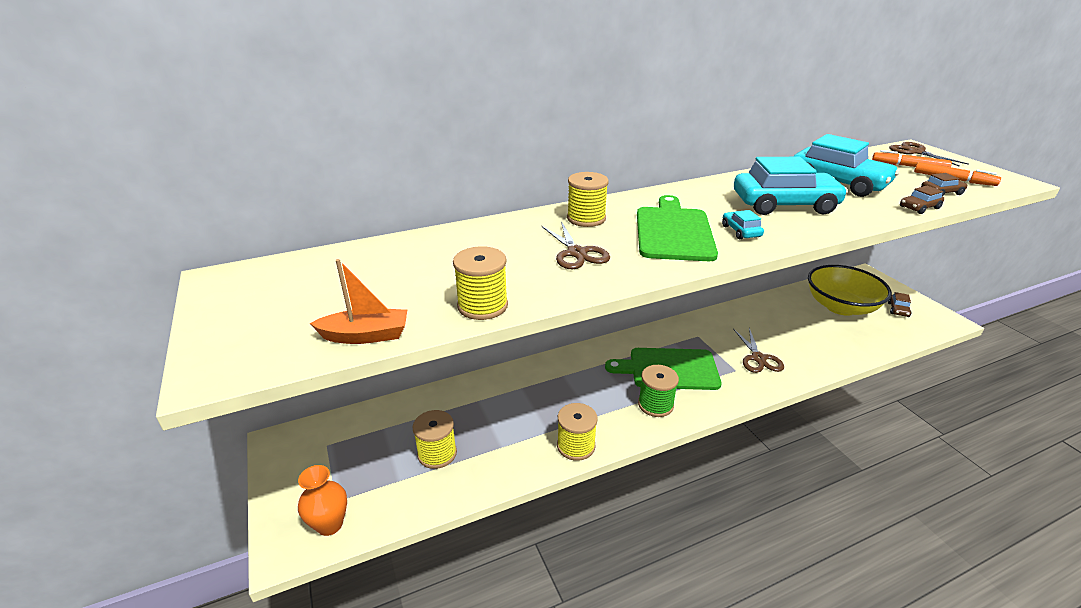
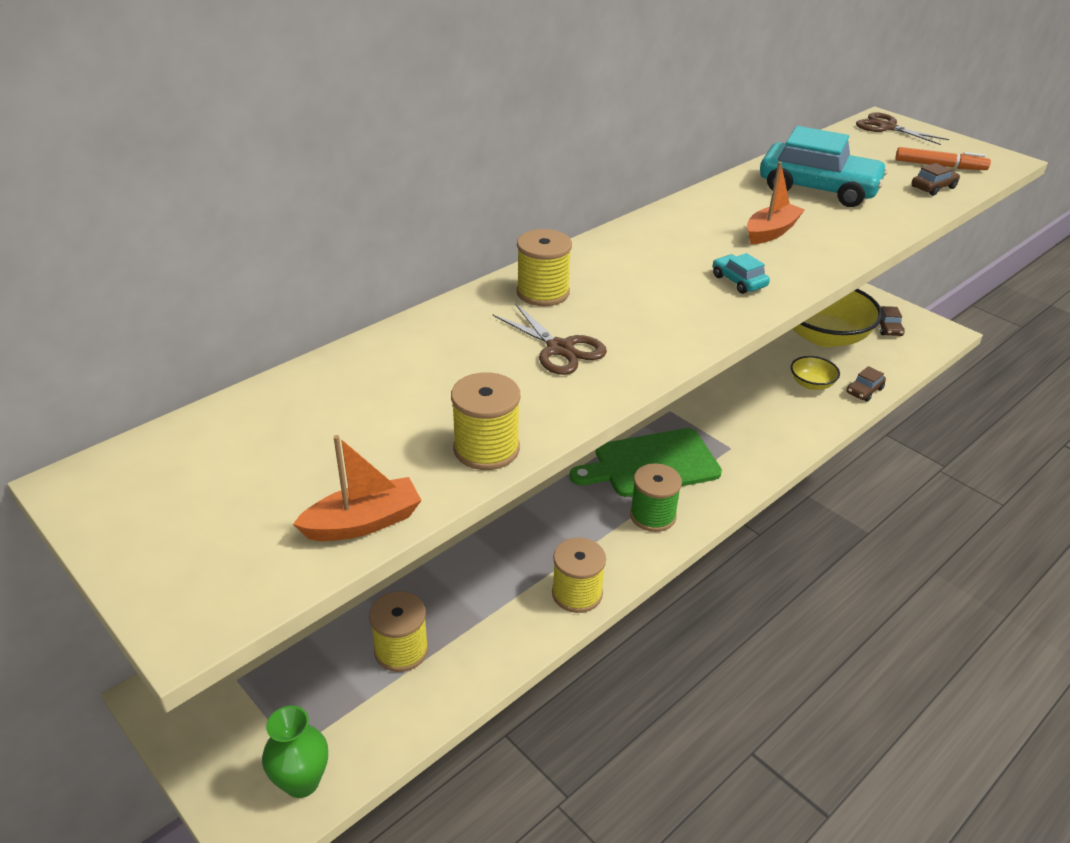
camera: 20 degrees left, 5 degrees up
(330, 524) = (302, 781): orange vase -> green vase
(673, 231) = (661, 295): green cutting board -> none
(758, 358) = (752, 426): brown scissors -> none
(784, 204) = (771, 232): turquoise car -> orange boat
(818, 338) = (811, 384): none -> yellow bowl
(909, 166) = (887, 151): orange marker -> none
(919, 207) = (917, 214): brown car -> brown car (864, 391)

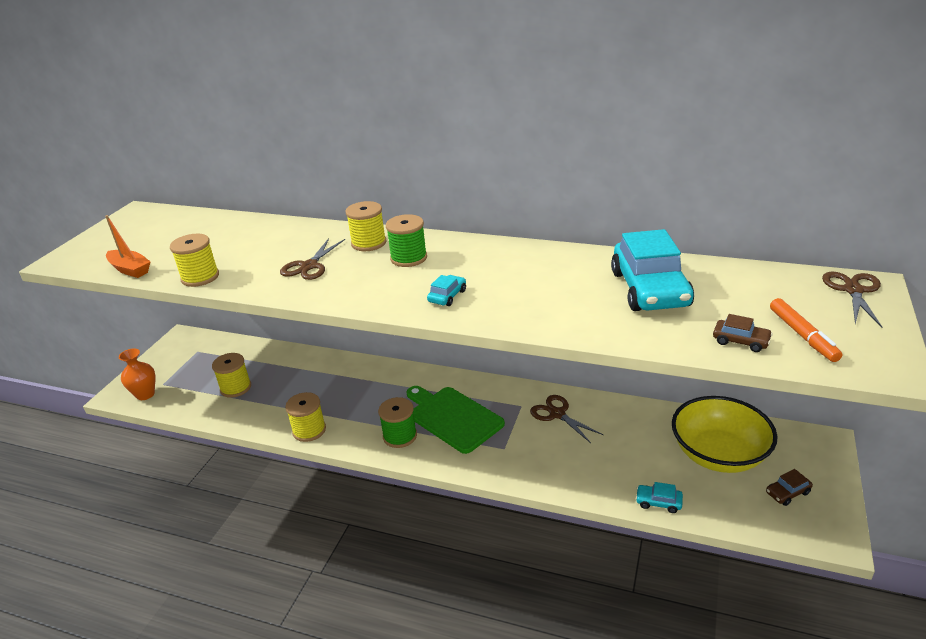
camera: 65 degrees right, 5 degrees down
(302, 781) = (145, 394): green vase -> orange vase
(618, 278) = (408, 258): none -> green spool
(702, 394) = (557, 414): none -> brown scissors
(771, 232) = (540, 289): orange boat -> none
(811, 384) = (633, 467): yellow bowl -> none
(864, 391) = (658, 502): brown car -> turquoise car

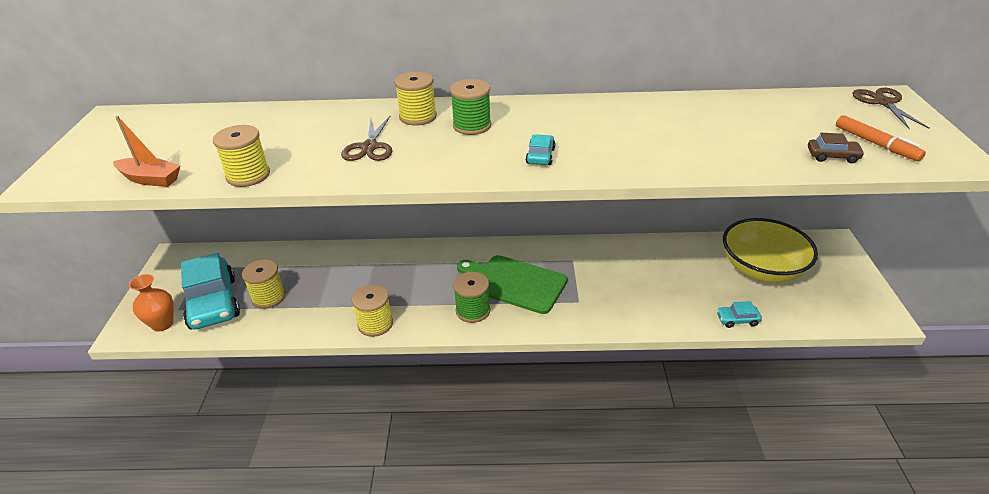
camera: 20 degrees left, 5 degrees up
(557, 414) = (609, 261): brown scissors -> none
(650, 289) = (722, 124): turquoise car -> turquoise car (213, 303)
(787, 493) = (831, 289): brown car -> none

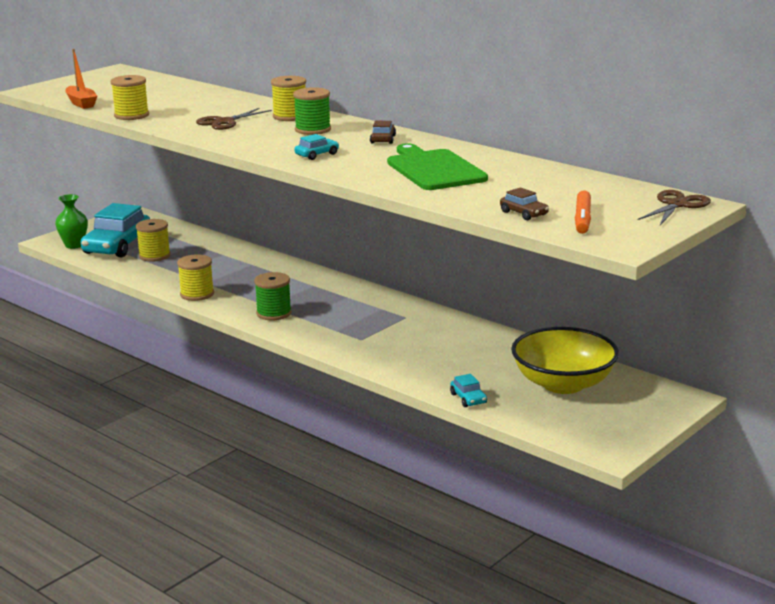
camera: 40 degrees right, 15 degrees down
(162, 324) = (74, 245): orange vase -> green vase
(515, 283) = (333, 311): green cutting board -> green cutting board (434, 169)
(553, 115) = (383, 139): none -> brown car
(737, 320) = (468, 398): turquoise car -> turquoise car turned 150 degrees counterclockwise

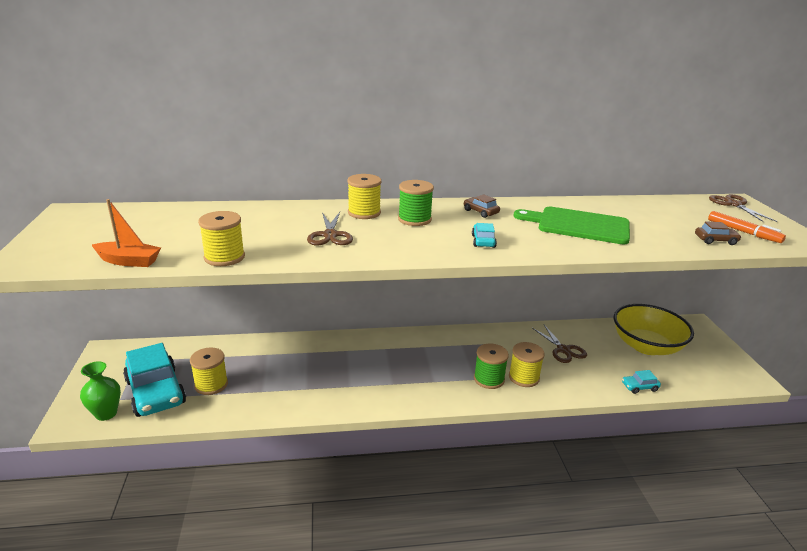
camera: 50 degrees left, 5 degrees up
(197, 294) = (321, 404): yellow spool -> yellow spool (524, 377)
(274, 313) = (409, 388): green spool -> green spool (489, 379)
(466, 349) = (563, 350): none -> brown scissors
(468, 398) = (639, 387): turquoise car -> turquoise car turned 150 degrees clockwise

